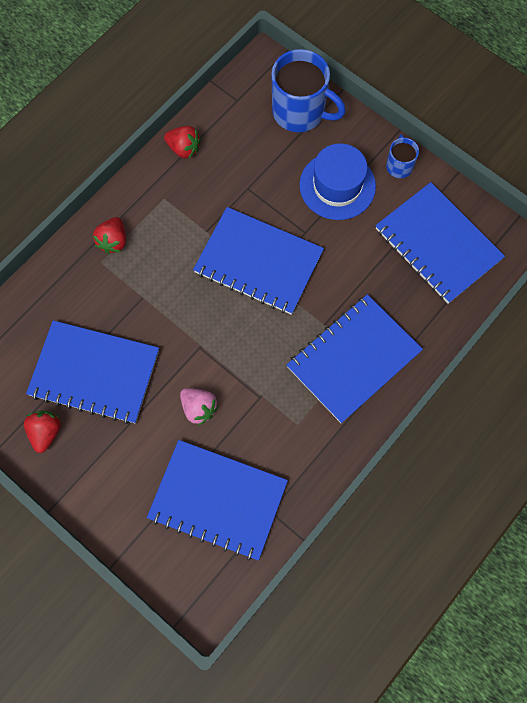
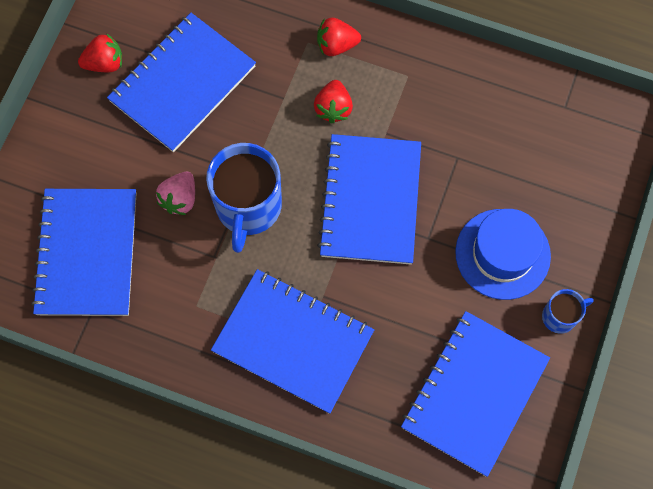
camera: 70 degrees right, 0 degrees up
(94, 373) = (182, 84): blue notebook -> blue notebook turned 45 degrees clockwise
(184, 149) = (477, 74): red strawberry -> red strawberry (333, 108)
(300, 112) = (581, 180): blue mug -> blue mug (248, 207)

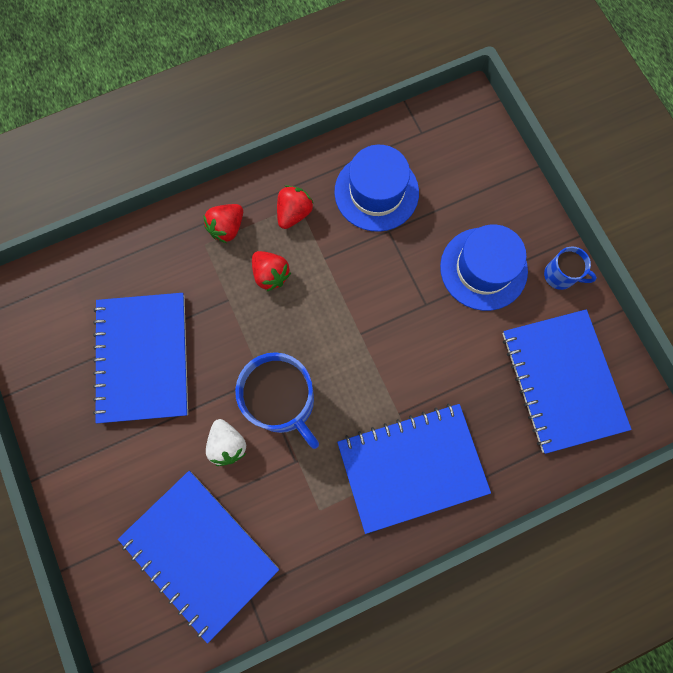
camera: 45 degrees left, 5 degrees up
(105, 63) = (67, 397): red strawberry -> red strawberry (294, 213)
(180, 199) = (228, 444): pink strawberry -> white strawberry
(370, 200) = (362, 315): blue notebook -> none
(479, 120) = (376, 192): none -> blue hat
(560, 316) = (560, 275): blue mug -> blue mug turned 90 degrees clockwise

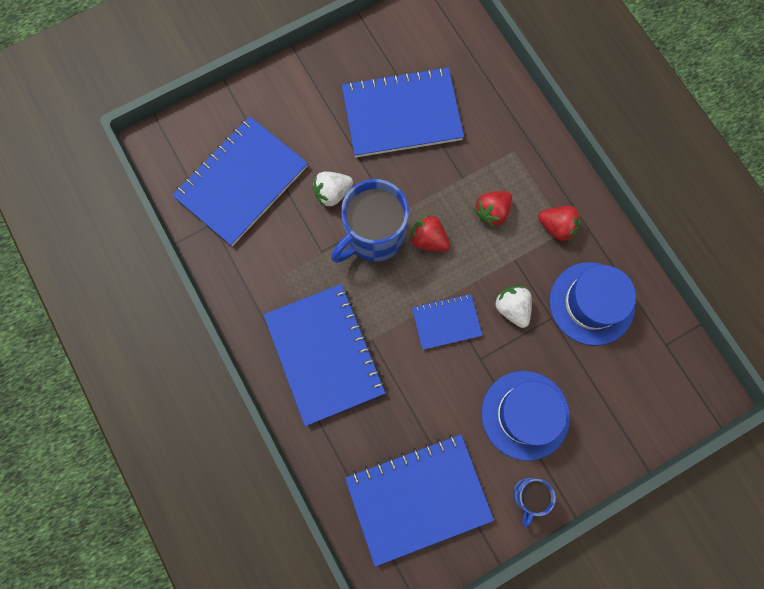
camera: 85 degrees right, 0 degrees up
(227, 228) = (533, 168): red strawberry -> red strawberry (428, 239)
(375, 267) = (512, 308): none -> white strawberry
(385, 334) = (446, 322): none -> blue notebook

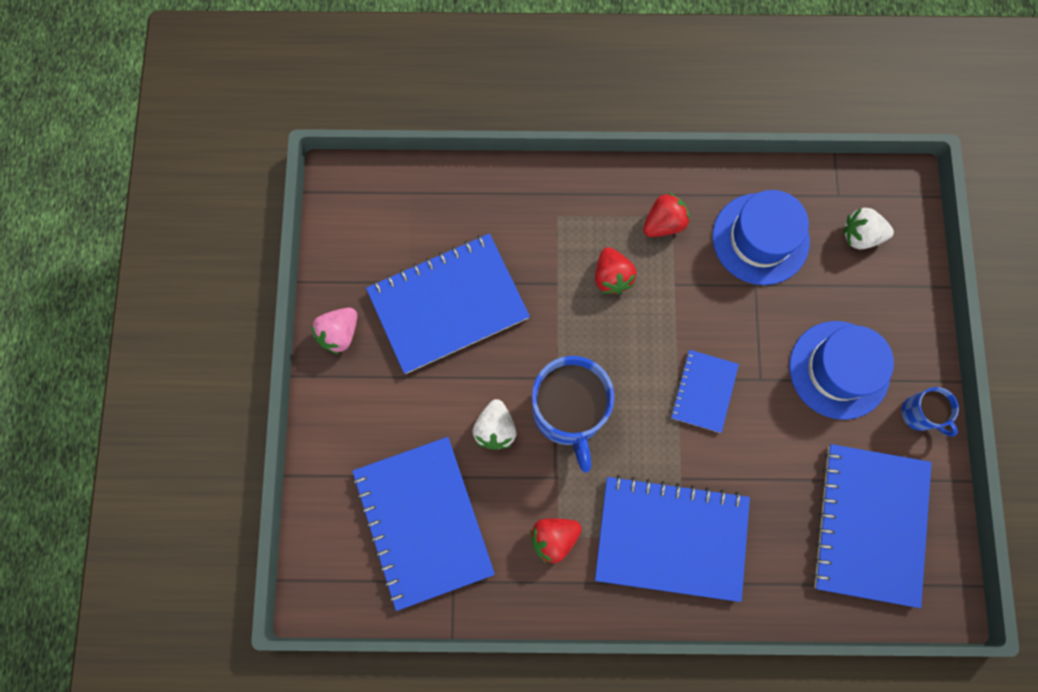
camera: 60 degrees left, 0 degrees up
(338, 58) = (339, 334): none -> pink strawberry
(402, 114) = (448, 304): blue notebook -> blue notebook turned 45 degrees clockwise
(428, 239) = (605, 358): red strawberry -> red strawberry (554, 538)
(512, 308) = (724, 318): white strawberry -> white strawberry (860, 235)

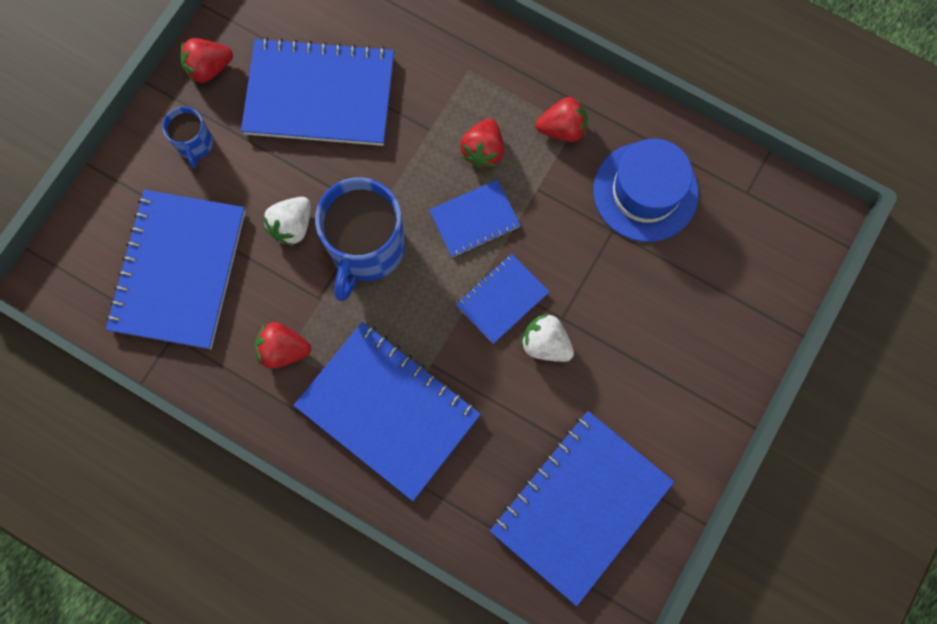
camera: 30 degrees right, 0 degrees up
(339, 334) = (209, 68): pink strawberry -> red strawberry
(640, 338) = (474, 219): none -> blue notebook
(839, 370) = (643, 351): blue hat -> none
(860, 235) = (745, 241): white strawberry -> white strawberry (545, 343)
(919, 414) = (695, 434): blue mug -> blue mug (195, 144)

